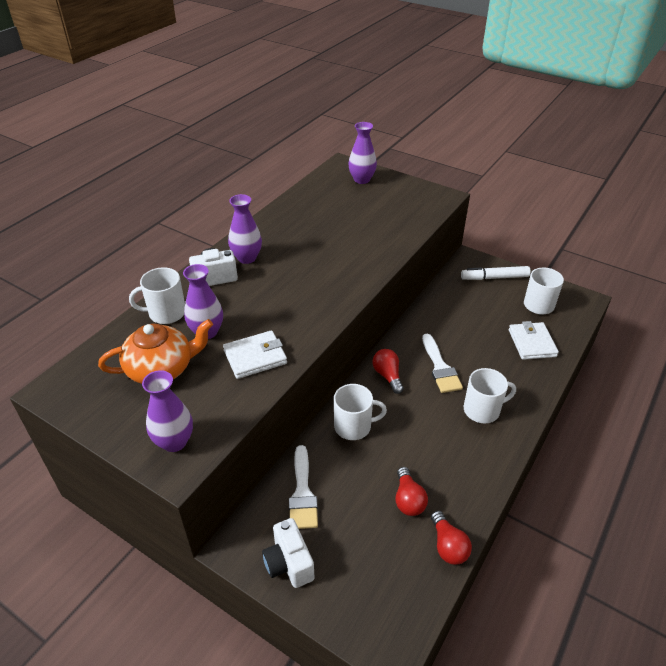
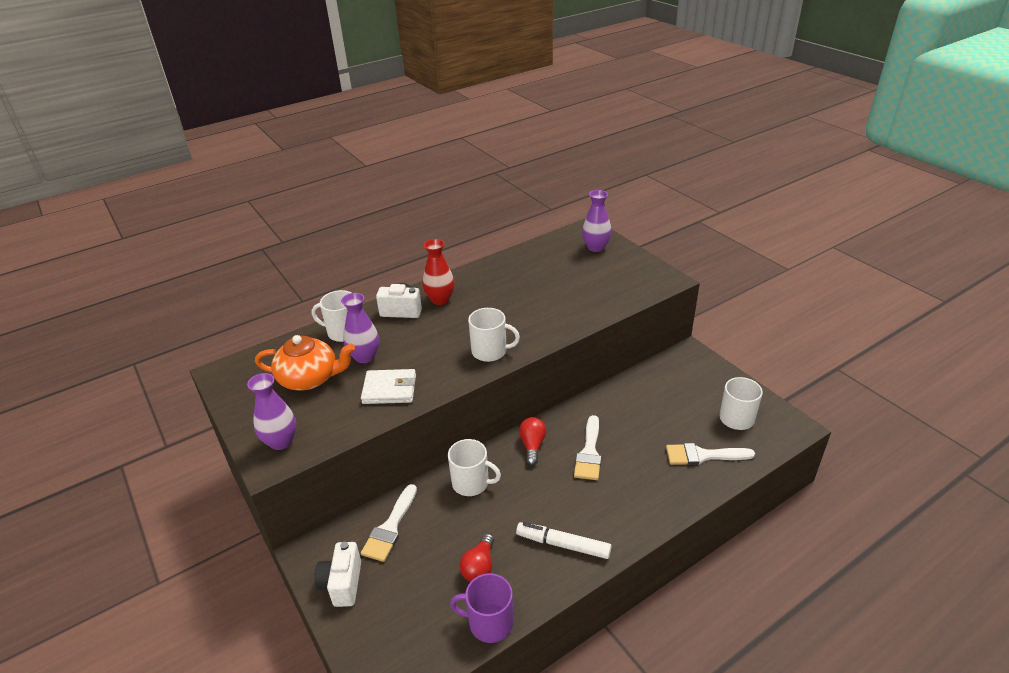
camera: 25 degrees right, 5 degrees down
(247, 258) = (440, 299): purple vase -> red vase
(448, 546) = (489, 622): red light bulb -> purple mug
(482, 410) = (606, 507): white mug -> white mug (490, 351)
(494, 277) = (705, 378): white marker -> white marker (563, 545)
(532, 343) = (703, 455): white wallet -> white brush

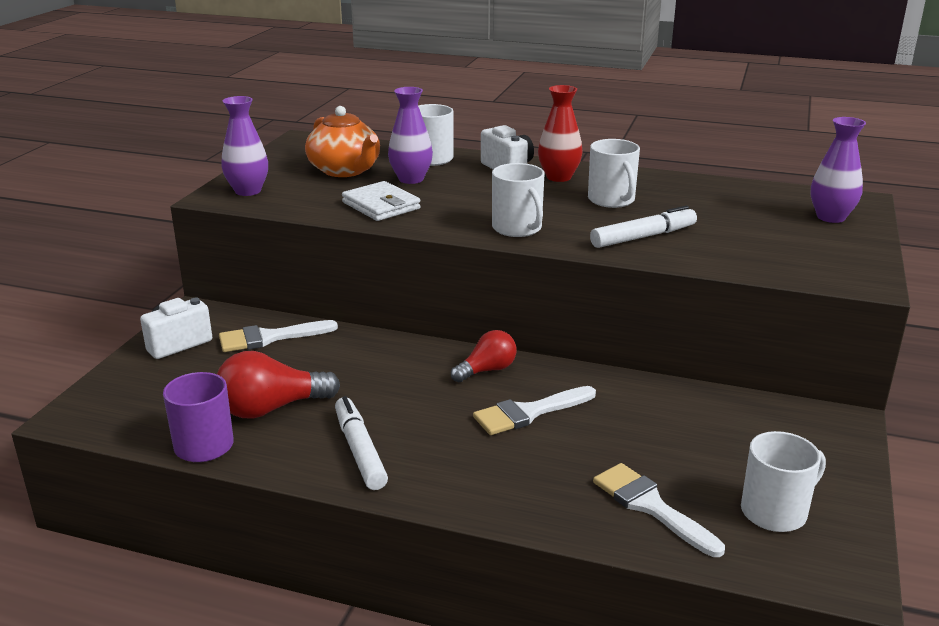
camera: 50 degrees right, 10 degrees down
(471, 483) = (382, 356): white mug -> white mug (612, 200)
(479, 567) = (271, 408): red light bulb -> red light bulb, size x1.55
(552, 314) = (643, 237): none -> white marker

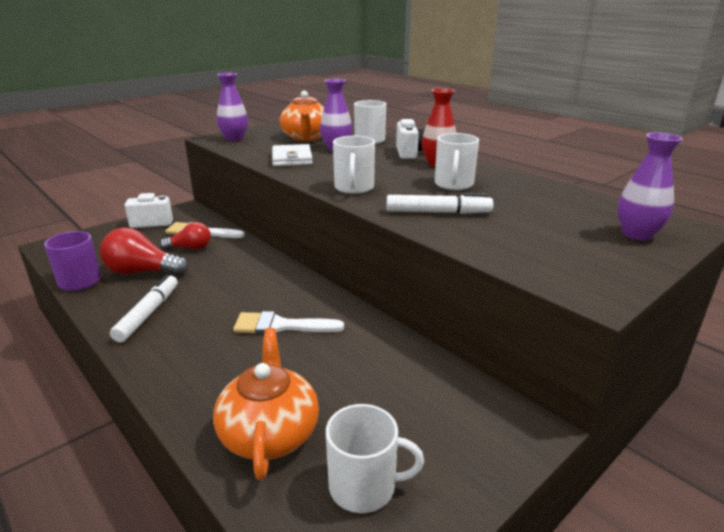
camera: 30 degrees right, 0 degrees up
(487, 370) = (293, 288): red light bulb -> red light bulb (190, 248)
(650, 506) = (270, 432): white brush -> orange teapot

